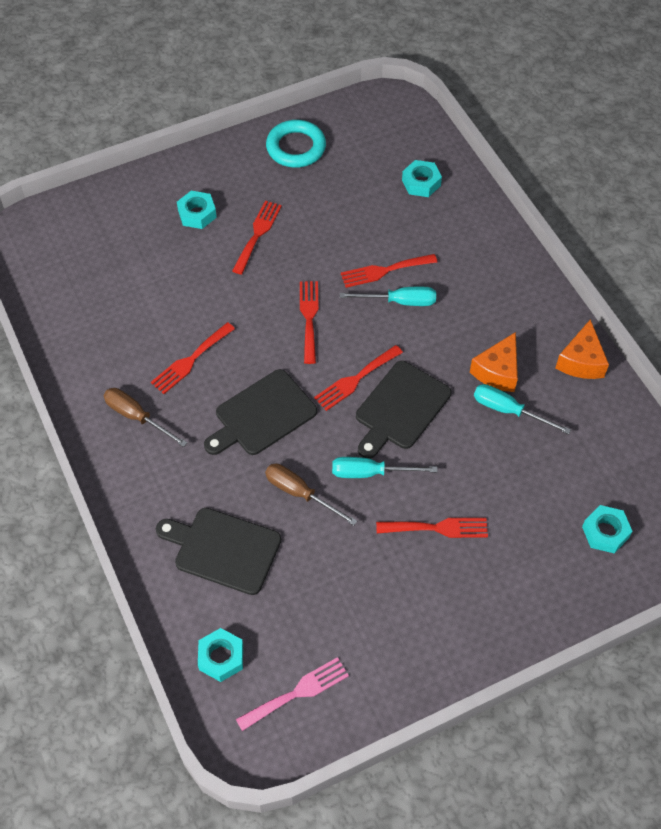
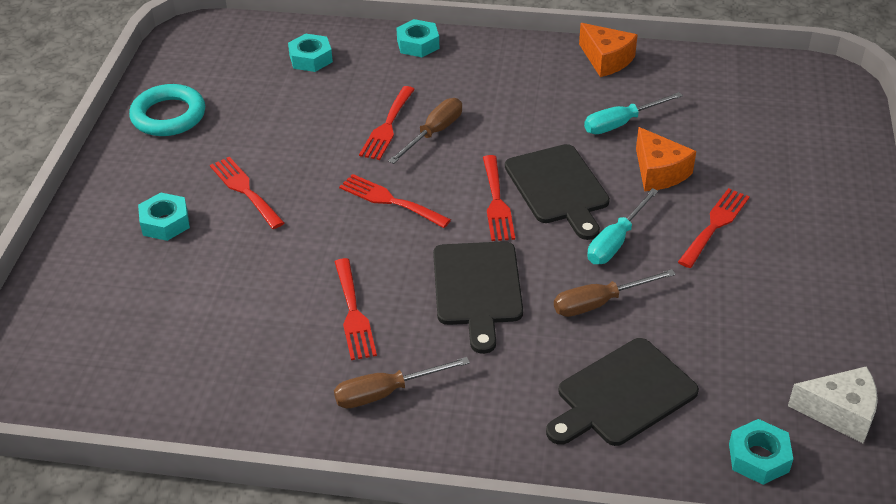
camera: 55 degrees left, 15 degrees down
(297, 692) = (840, 412): pink fork -> white cheese
(399, 302) = (434, 133): turquoise screwdriver -> brown screwdriver
(497, 371) = (572, 110): orange cheese -> orange cheese (659, 172)
(605, 532) = (795, 127): turquoise nut -> turquoise nut (418, 44)

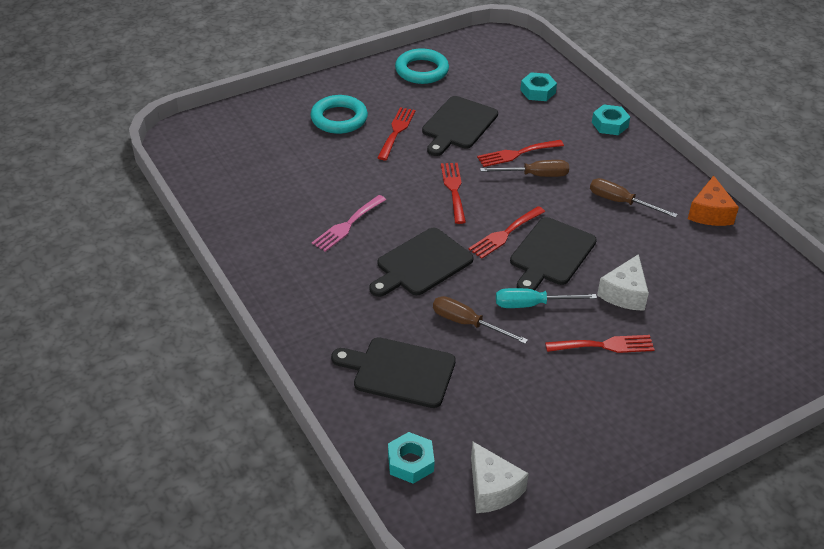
camera: 50 degrees right, 0 degrees up
(165, 222) = (339, 119): turquoise nut -> turquoise ring
(292, 140) = (458, 125): none -> black cutting board
(353, 313) = (347, 225): red fork -> pink fork
(386, 392) = (301, 270): brown screwdriver -> brown screwdriver (621, 202)
(621, 123) = (652, 252): turquoise screwdriver -> none
(659, 172) = (624, 293): orange cheese -> white cheese

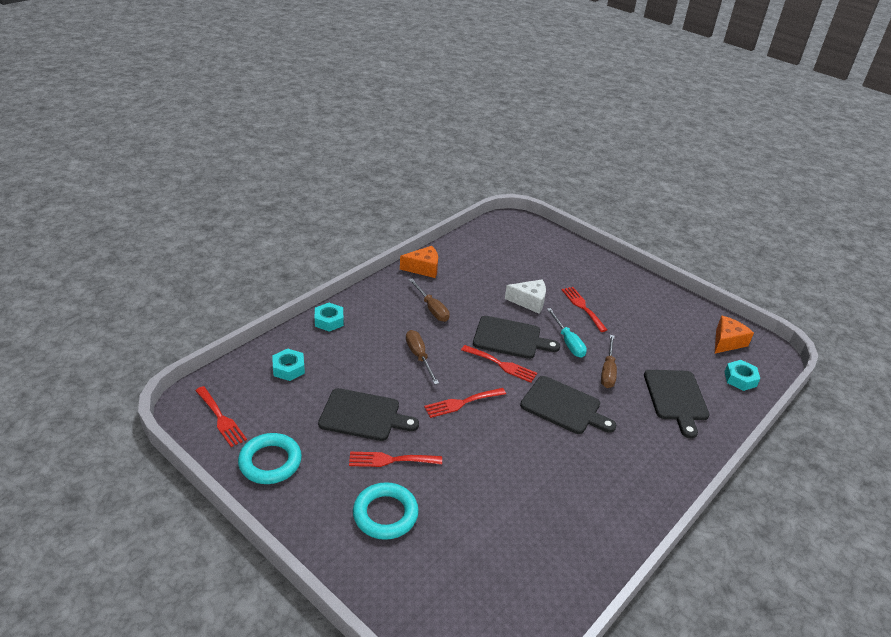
camera: 110 degrees left, 5 degrees down
(347, 225) = (546, 465): pink fork -> none
(492, 489) = (727, 342): white cheese -> orange cheese
(516, 154) = (393, 371): red fork -> red fork (221, 418)
(621, 202) = (431, 309): brown screwdriver -> brown screwdriver turned 45 degrees counterclockwise

